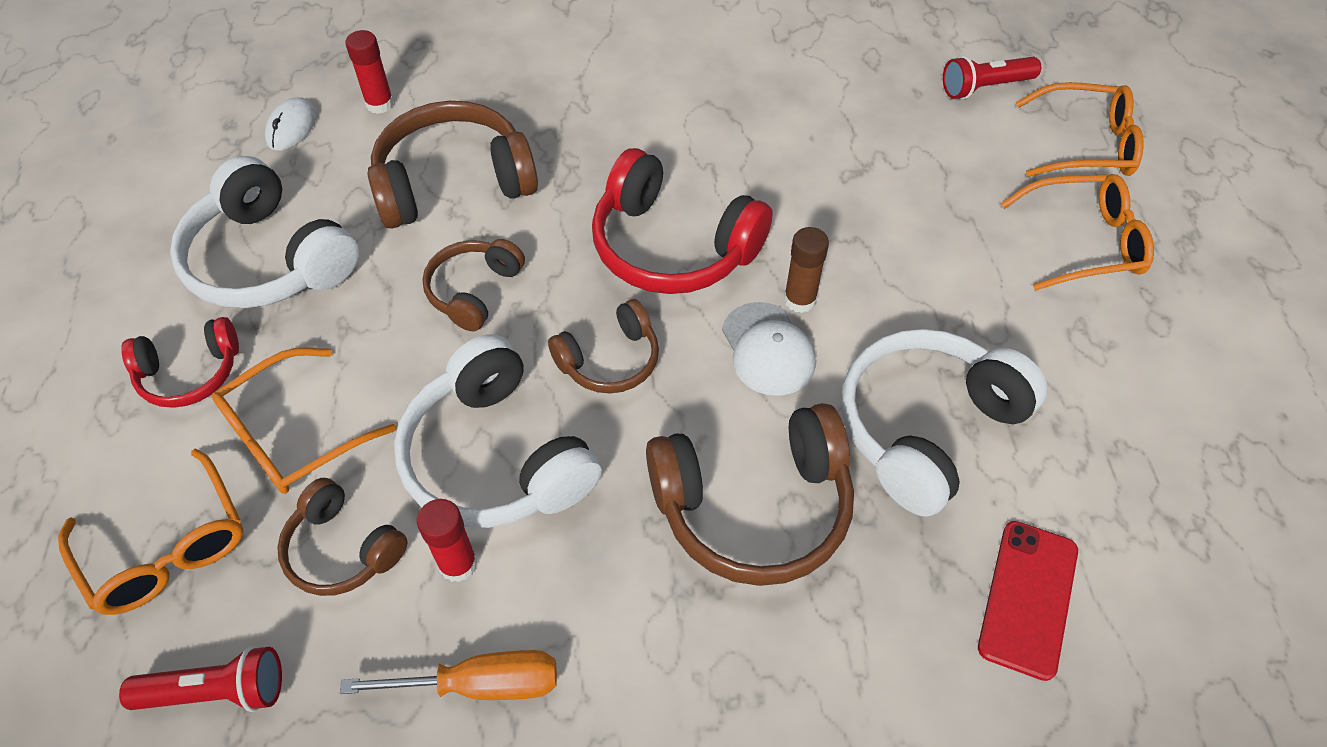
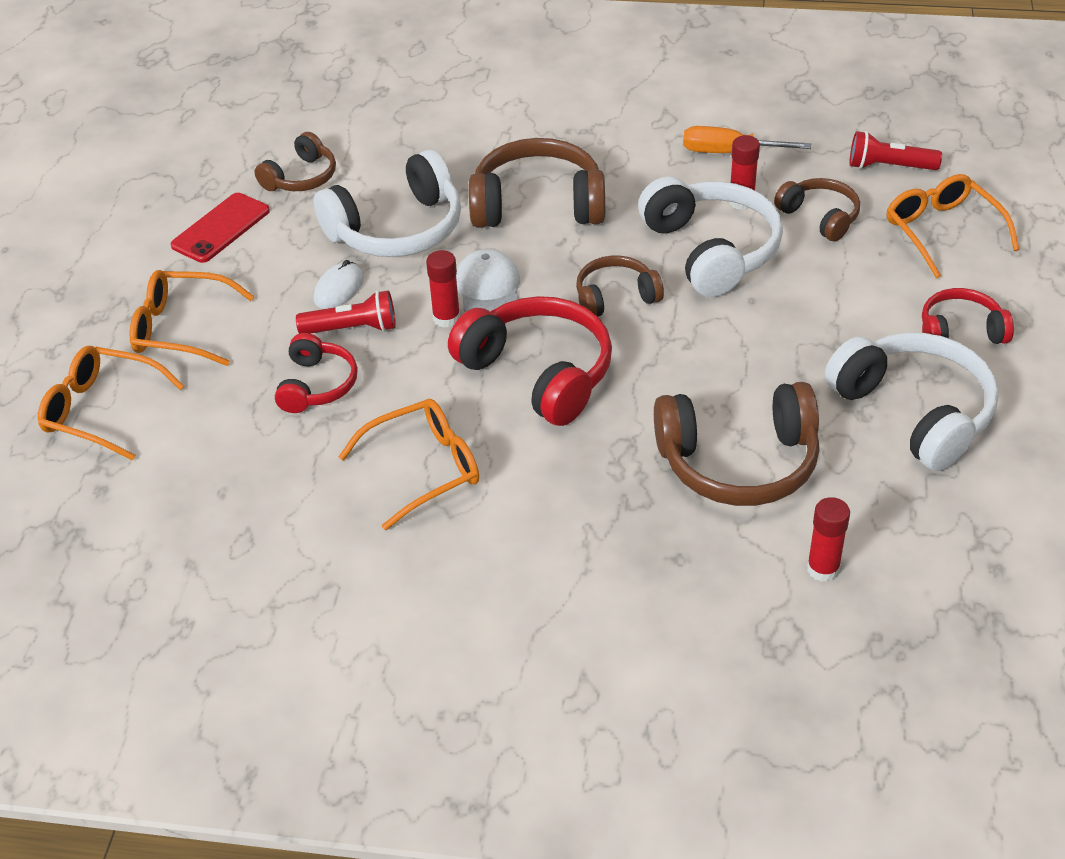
camera: 165 degrees left, 10 degrees down
(292, 127) = (921, 553): white mouse -> white mouse (339, 289)
(293, 435) = (866, 281): orange glasses -> orange glasses (424, 469)
(474, 291) = (722, 361): brown headphones -> brown headphones (301, 177)
(799, 300) = (446, 318): brown glue stick -> red glue stick
(896, 200) = (317, 385): none -> red headphones
(984, 88) = (148, 486): red flashlight -> red flashlight (352, 328)
(1028, 598) = (389, 148): red phone -> red phone (221, 228)

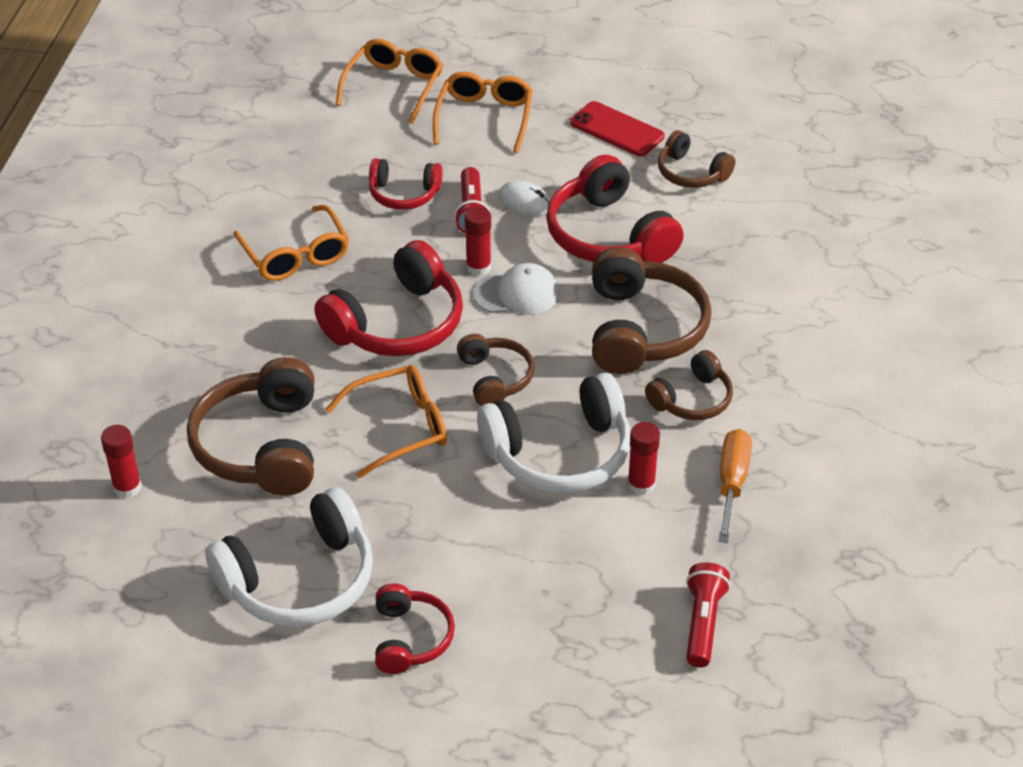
camera: 90 degrees right, 0 degrees up
(397, 229) = (609, 235): white headphones -> red headphones
(819, 217) = (610, 547): brown headphones -> brown headphones (692, 399)
(942, 231) = (579, 652): orange glasses -> orange glasses (400, 427)

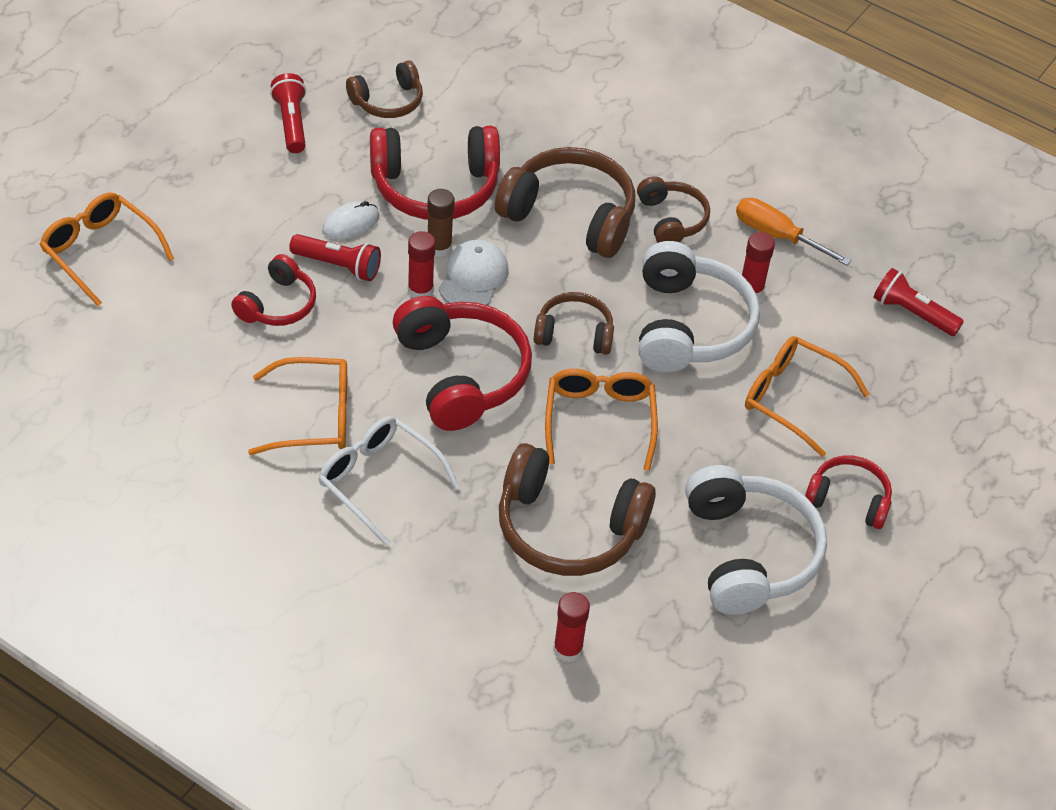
camera: 70 degrees left, 5 degrees up
(249, 314) = (378, 481): none -> white glasses
(484, 117) = (203, 204): orange glasses -> orange glasses (792, 398)
(537, 261) = (439, 247): none -> brown glue stick
(617, 129) = (291, 123): red phone -> red flashlight

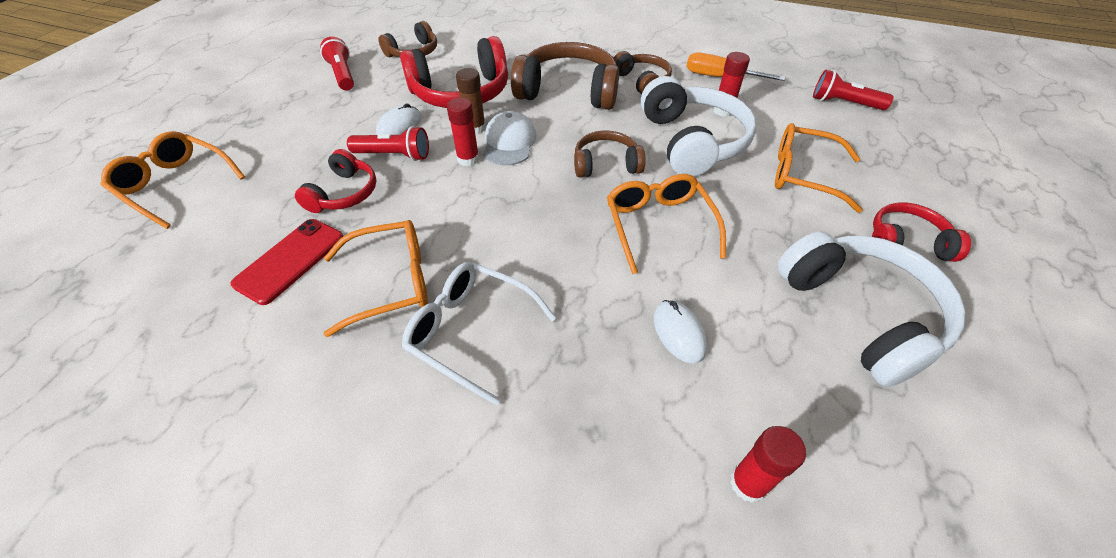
camera: 10 degrees left, 0 degrees up
(219, 371) = (290, 260): none -> red phone
(461, 374) = (522, 215): red headphones -> none
(568, 528) = (678, 333): brown headphones -> white mouse

